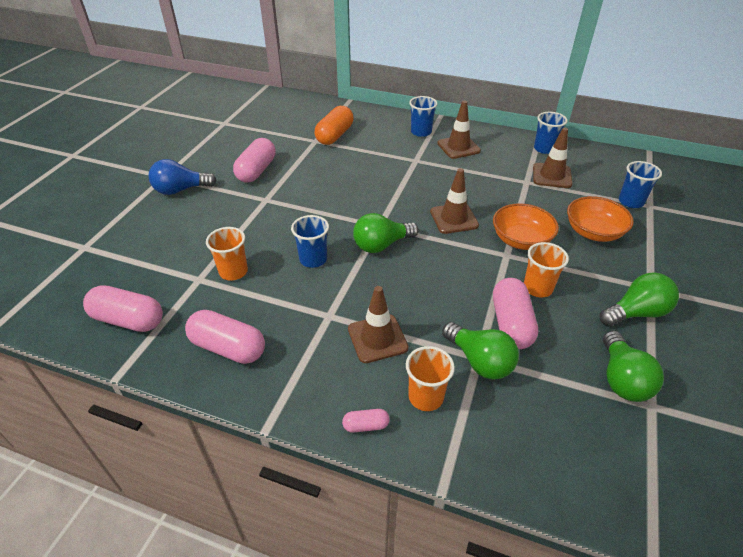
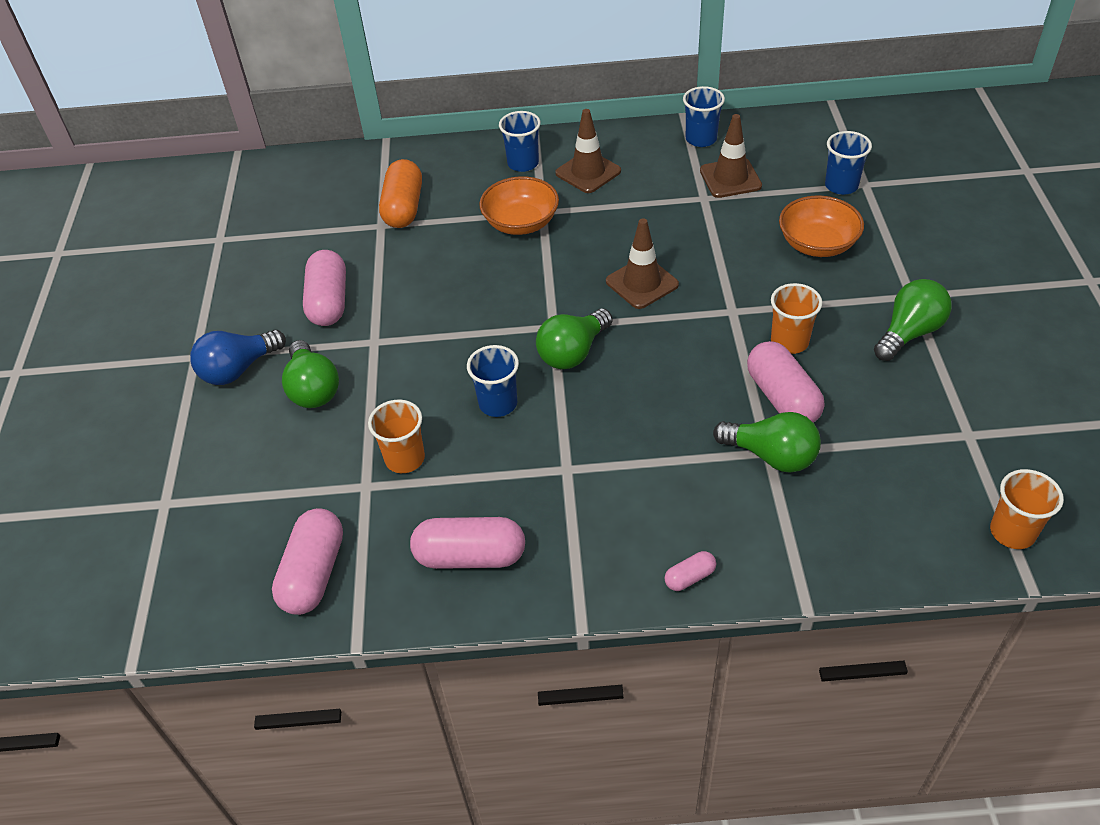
camera: 20 degrees left, 5 degrees up
(128, 320) = (313, 573): pink capsule -> pink capsule turned 75 degrees counterclockwise
(377, 338) = (642, 474): brown traffic cone -> none
(426, 397) = (735, 519): orange cup -> orange cup (1012, 532)
(521, 240) = (738, 285): orange bowl -> orange bowl (521, 223)
(622, 379) = (927, 417): green light bulb -> green light bulb (313, 389)

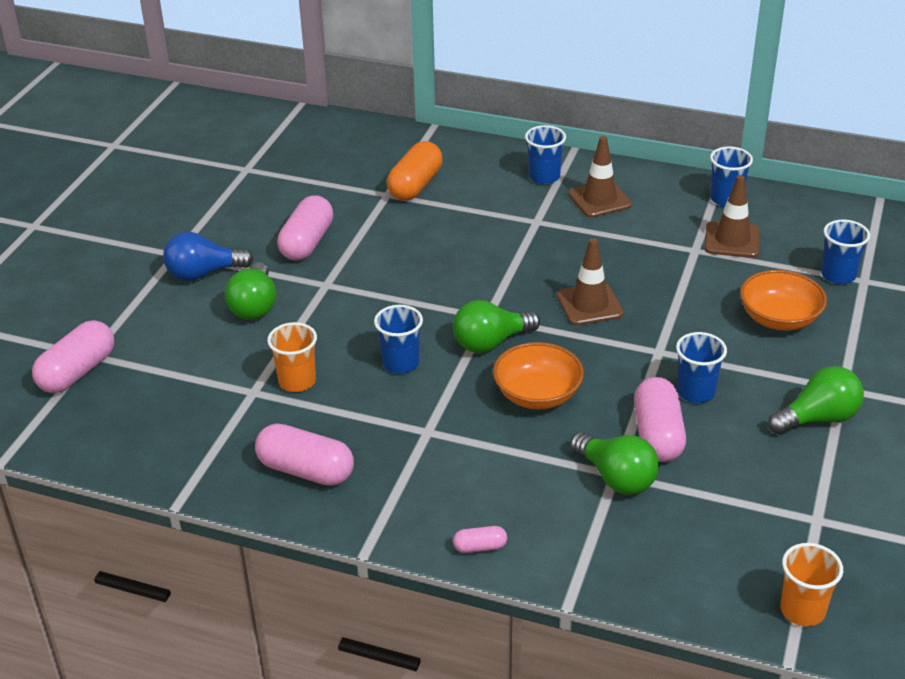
camera: 20 degrees right, 10 degrees down
(313, 573) = (174, 442): pink capsule -> pink capsule (77, 372)
(521, 223) = (511, 225): orange bowl -> orange bowl (537, 395)
(789, 342) = (696, 392): orange cup -> blue cup

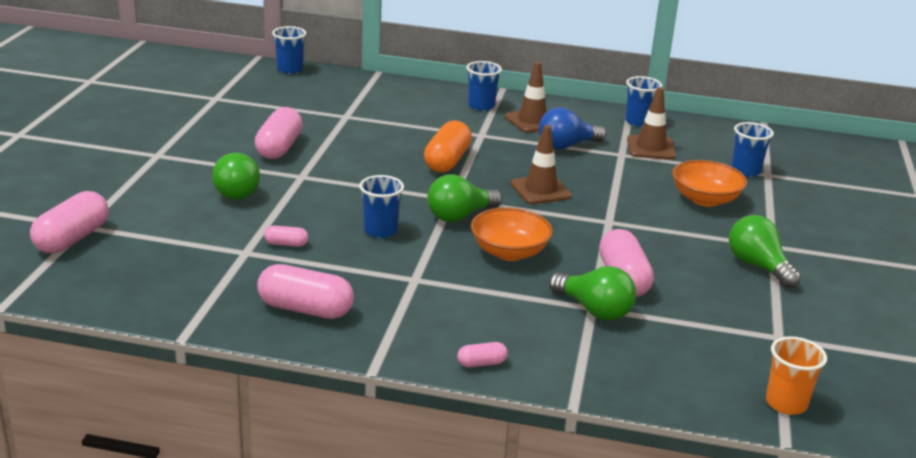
camera: 10 degrees left, 10 degrees down
(203, 273) = (186, 168): blue light bulb -> blue light bulb (566, 146)
(297, 381) = (286, 244): orange cup -> pink capsule
(415, 185) = (370, 110): orange capsule -> orange capsule (447, 161)
(696, 392) = (648, 249): blue cup -> blue cup (290, 69)
(818, 418) = (758, 266): green light bulb -> green light bulb turned 90 degrees counterclockwise

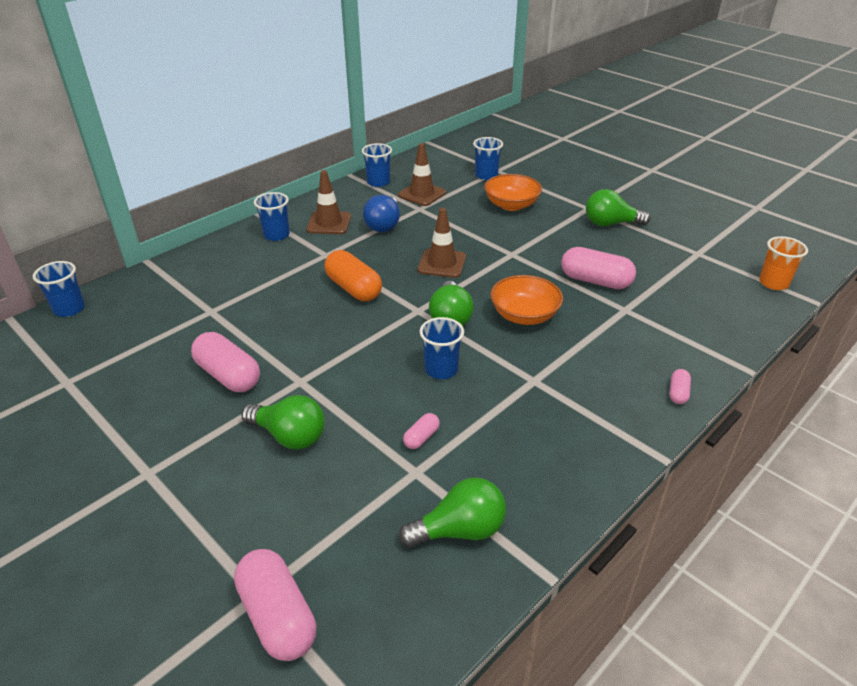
camera: 55 degrees left, 10 degrees up
(305, 309) = (545, 466): pink capsule -> none
(594, 310) = (629, 310): green light bulb -> green light bulb (459, 530)

